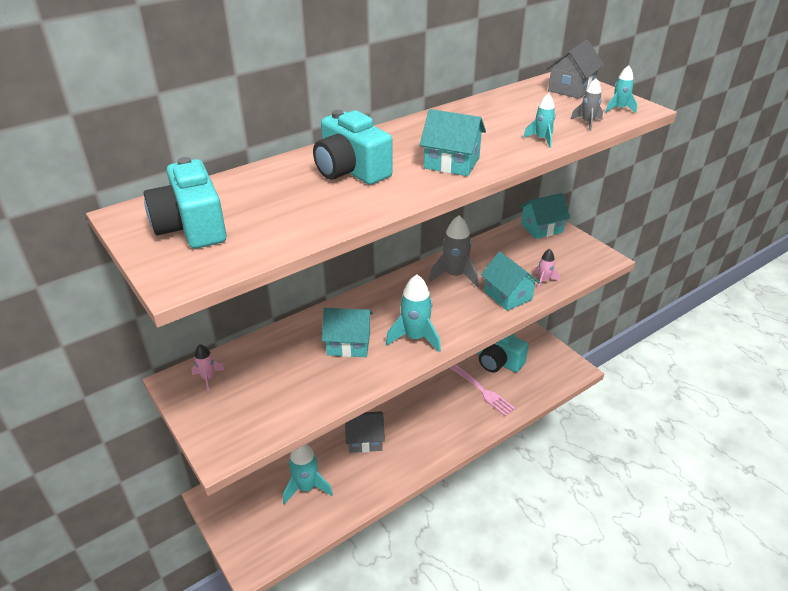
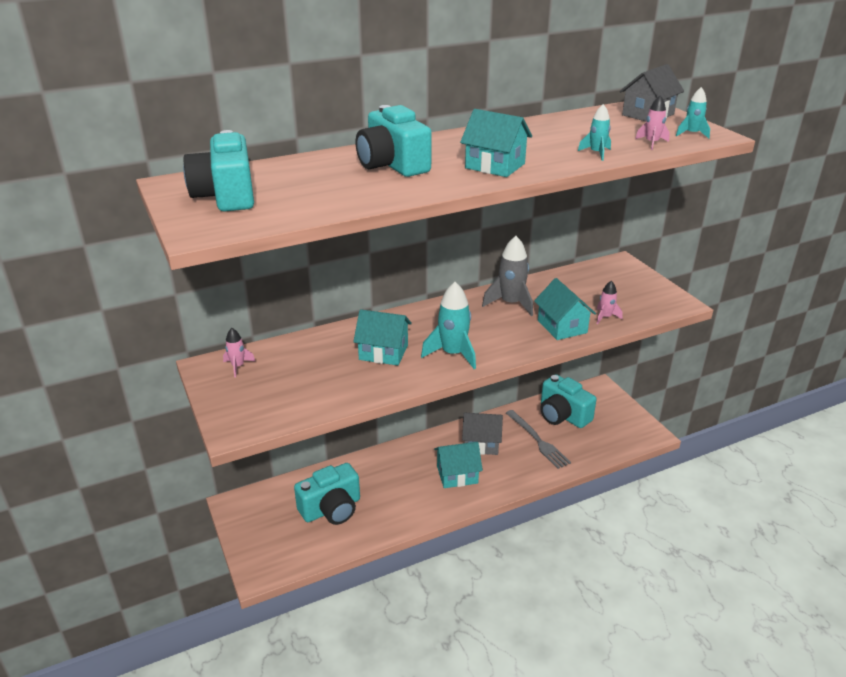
camera: 10 degrees right, 5 degrees down
(306, 487) = (331, 509): turquoise rocket -> turquoise camera
(365, 440) = (402, 472): grey house -> grey house (481, 444)
(481, 390) = (537, 440): pink fork -> grey fork
(541, 228) = (618, 269): turquoise house -> turquoise house (457, 475)
(587, 123) = (652, 143): grey rocket -> pink rocket

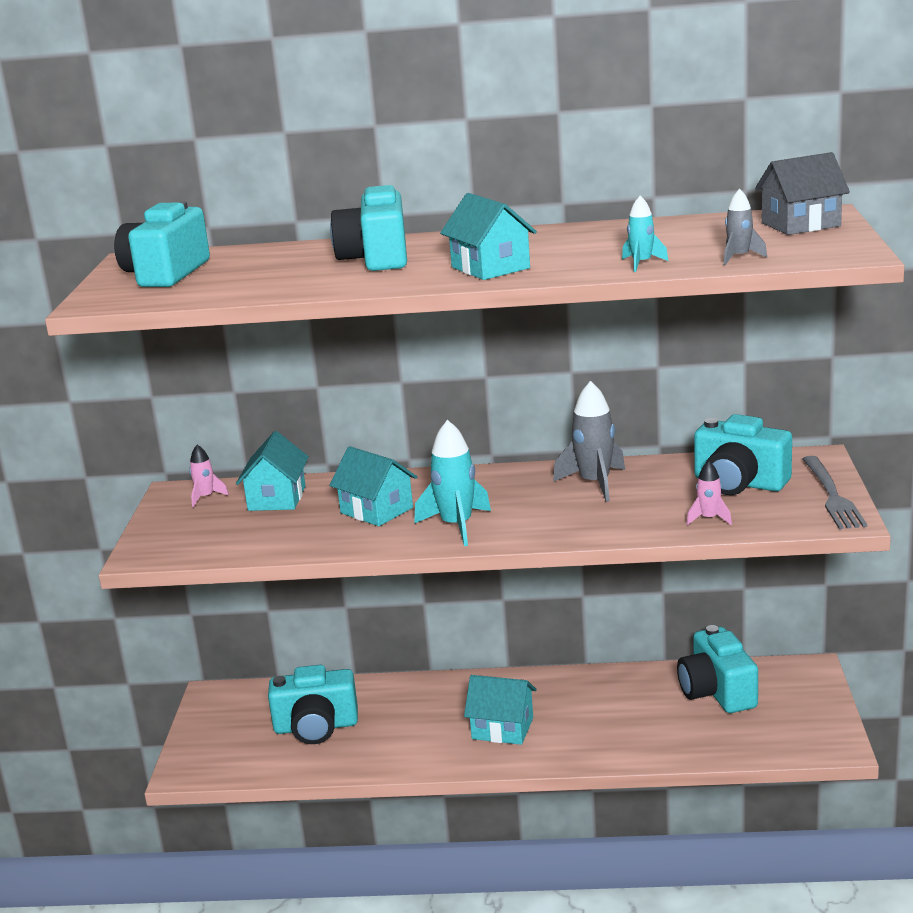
camera: 30 degrees right, 10 degrees down
(481, 444) = (567, 700): grey house -> none
(537, 440) = (651, 714): grey fork -> grey fork (832, 495)
(562, 326) = (634, 520): turquoise house -> turquoise house (277, 498)
(596, 288) = (739, 483): none -> turquoise camera
(652, 143) = (739, 257): pink rocket -> grey rocket
(691, 134) = (819, 251): turquoise rocket -> none

